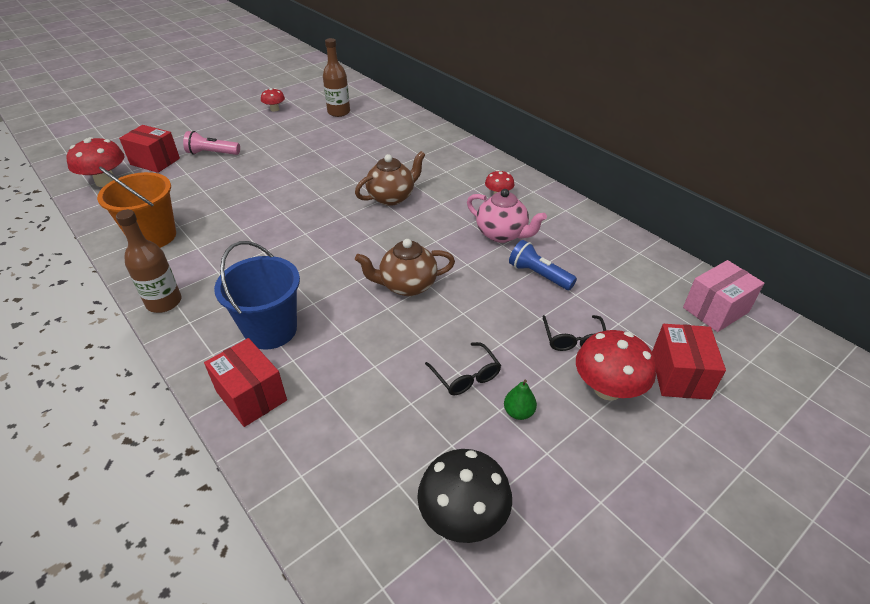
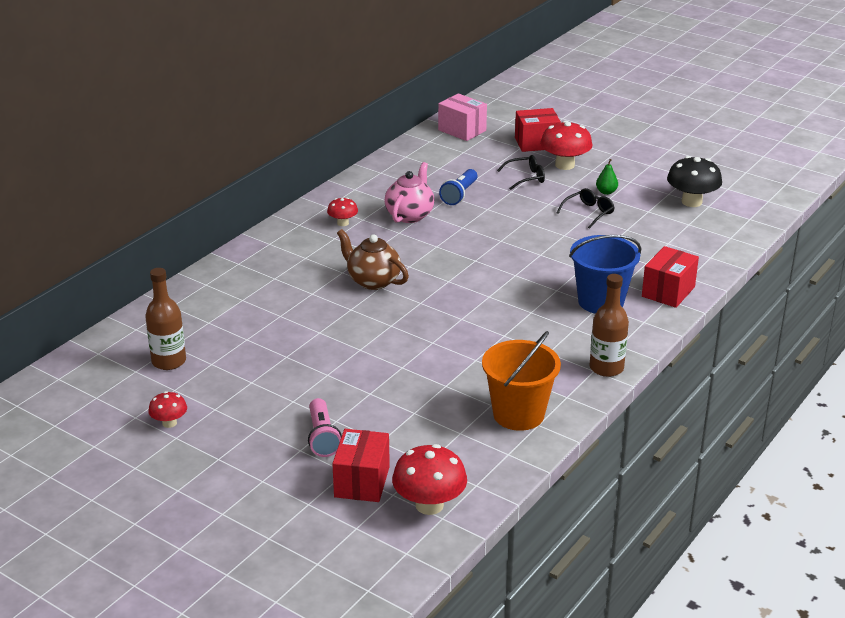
camera: 105 degrees left, 10 degrees down
(407, 285) = (507, 250): brown teapot -> none

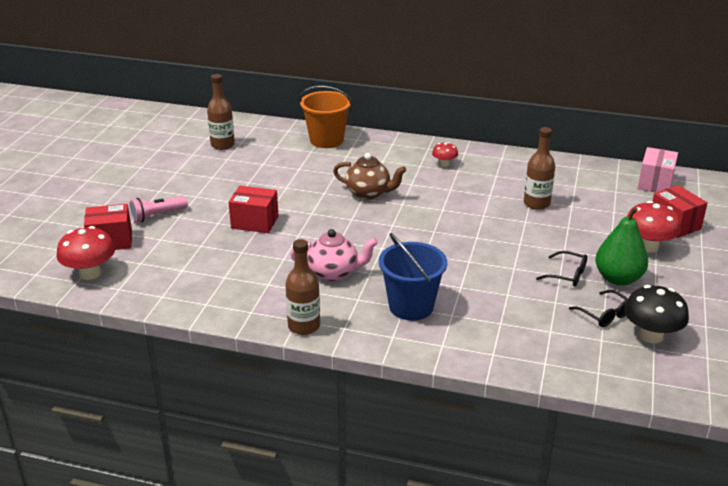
camera: 70 degrees right, 0 degrees up
(169, 423) = (155, 161): red mushroom -> none
(373, 281) = (369, 193): brown teapot -> brown teapot turned 90 degrees clockwise
(410, 215) = (481, 188): pink teapot -> pink teapot (334, 273)
(459, 195) = (536, 204): blue flashlight -> brown bottle
(518, 414) = (216, 292): orange bucket -> orange bucket (326, 140)
(526, 178) = (601, 230): black glasses -> black glasses (605, 315)
(606, 192) = (618, 278): green pear -> green pear, size x2.17
(668, 292) = (456, 344): red box -> red box (255, 222)

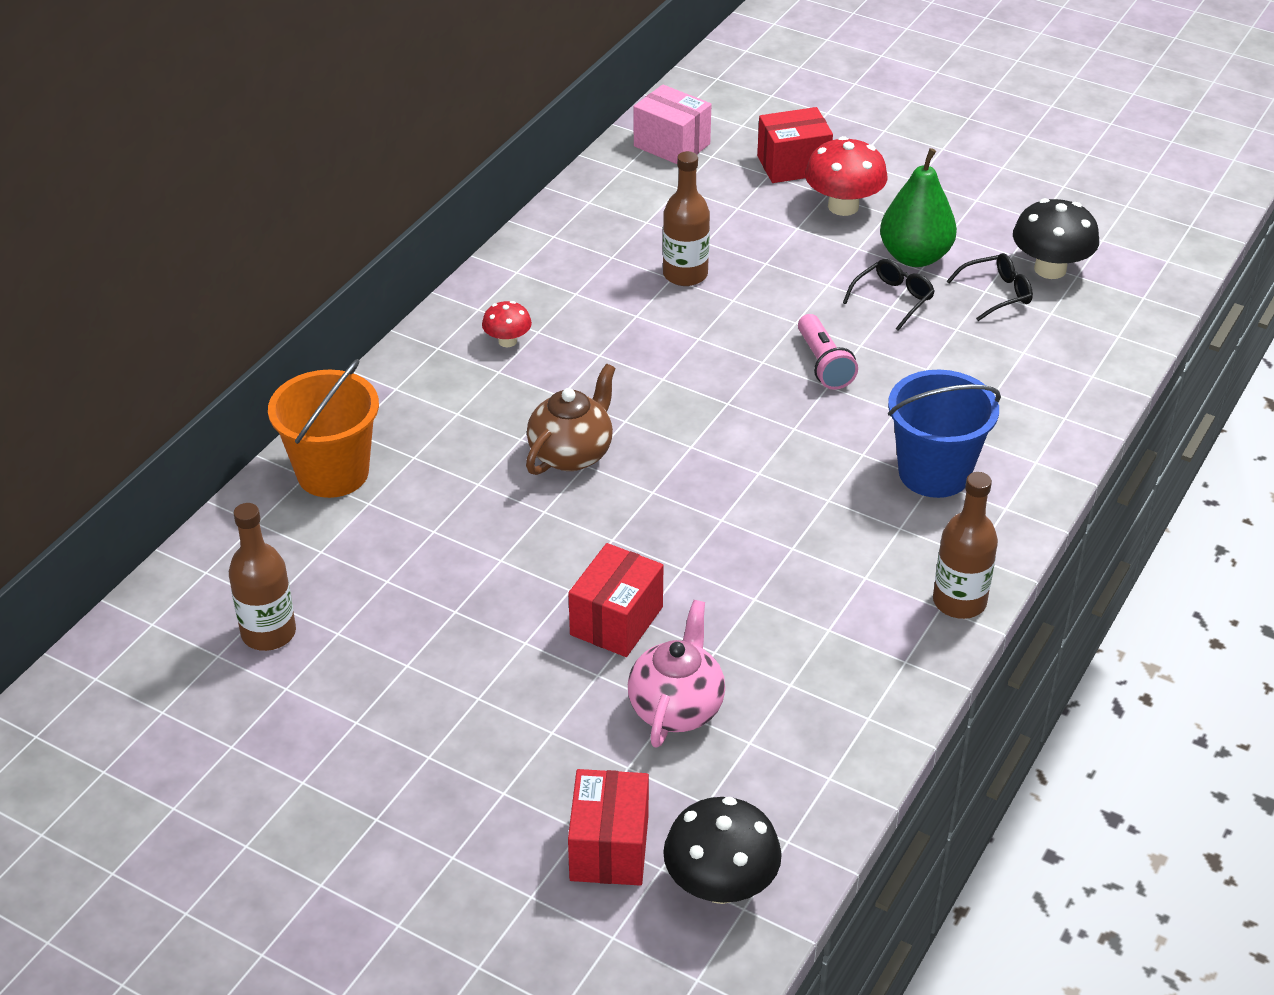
camera: 75 degrees left, 10 degrees up
(90, 273) = (720, 885): red mushroom -> black mushroom
(157, 216) = (535, 766): pink flashlight -> pink flashlight (823, 364)
(334, 273) = (818, 542): pink teapot -> pink teapot (676, 708)

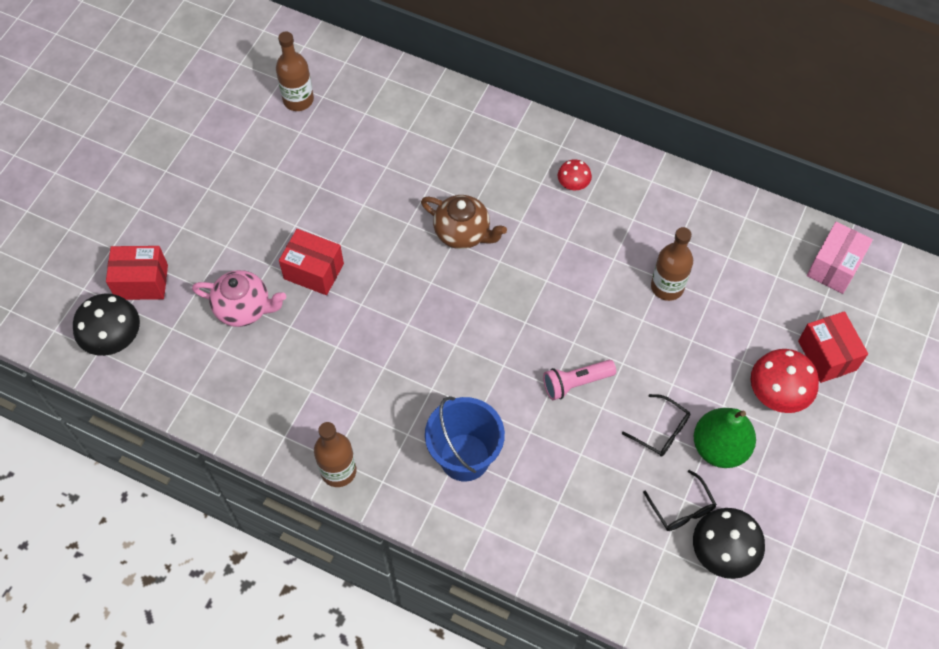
camera: 85 degrees right, 20 degrees up
(333, 473) = (433, 108): orange bucket -> none

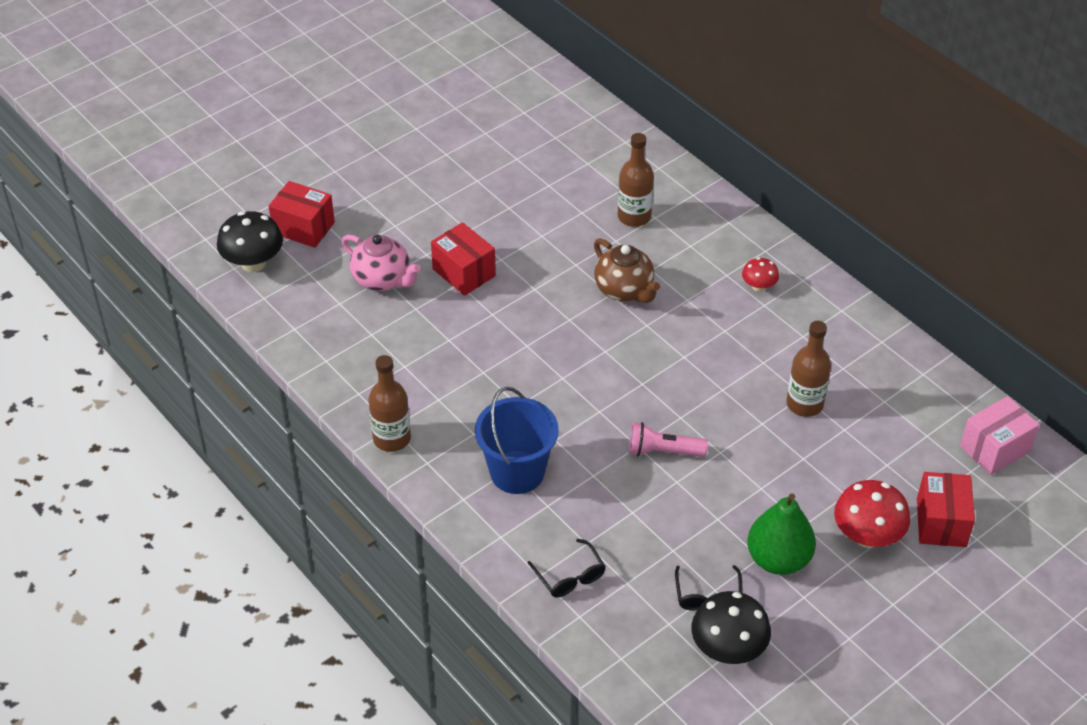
camera: 25 degrees right, 15 degrees down
(298, 100) = (530, 132): brown bottle -> brown bottle (634, 217)
(661, 431) = (726, 523): black glasses -> black glasses (570, 576)

